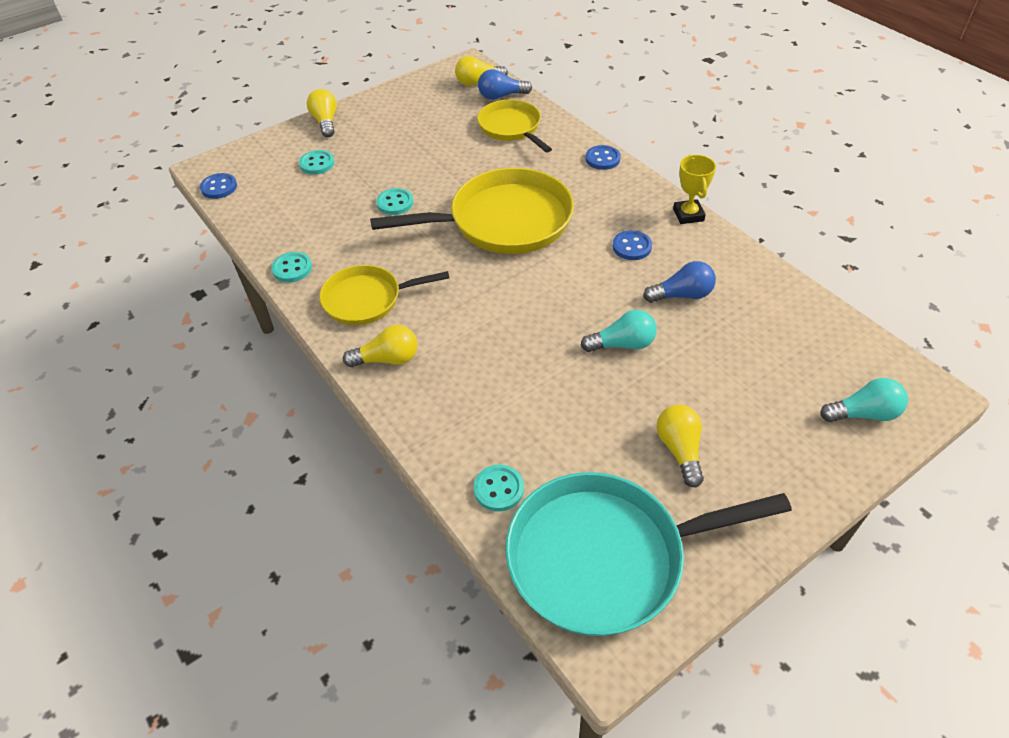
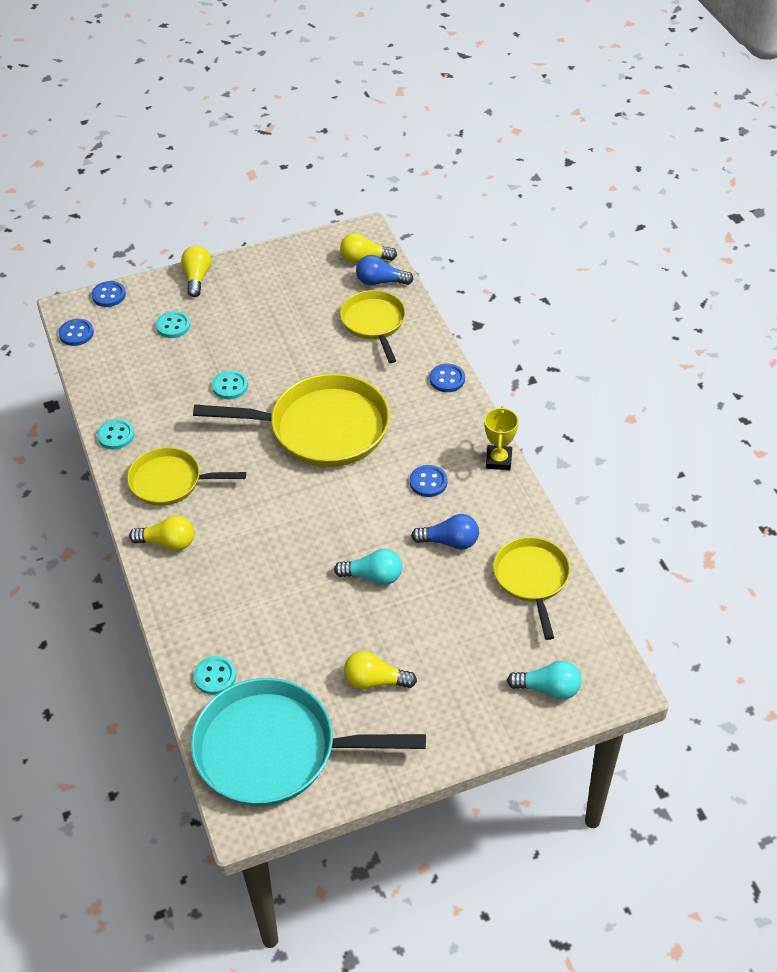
camera: 15 degrees right, 0 degrees up
(242, 150) = (109, 295): none -> blue button
(679, 450) = (375, 681): yellow light bulb -> yellow light bulb turned 90 degrees counterclockwise
(782, 311) = (532, 579): none -> yellow pan

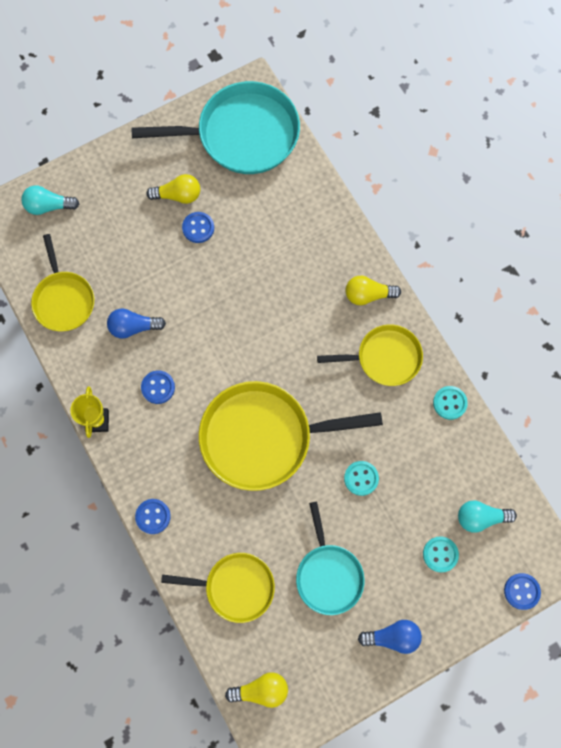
camera: 170 degrees right, 25 degrees up
(76, 333) = (534, 529): blue button -> blue button (198, 228)
(197, 278) = (436, 632): yellow light bulb -> none
(215, 676) = (298, 183): turquoise button -> none
(284, 322) = (328, 574): none -> turquoise pan
(373, 576) = (193, 285): turquoise light bulb -> turquoise light bulb (480, 517)
(374, 323) = (235, 587): yellow pan -> yellow pan turned 60 degrees counterclockwise
(380, 282) = (238, 653): blue light bulb -> blue light bulb (392, 636)

